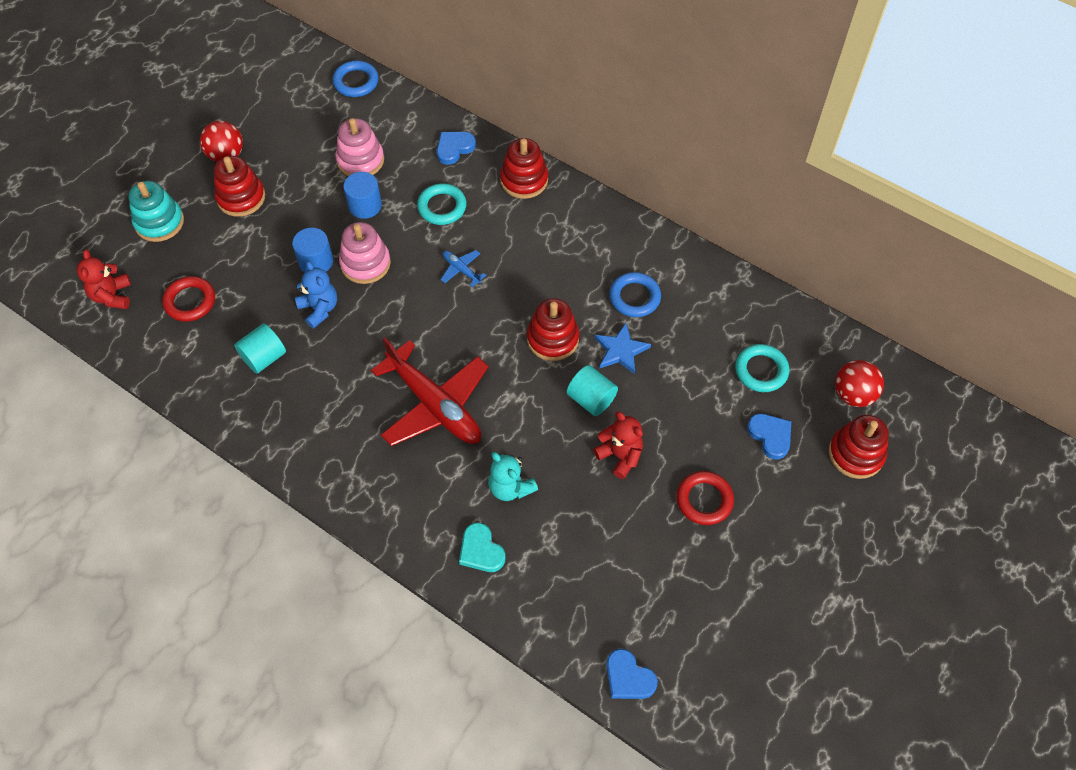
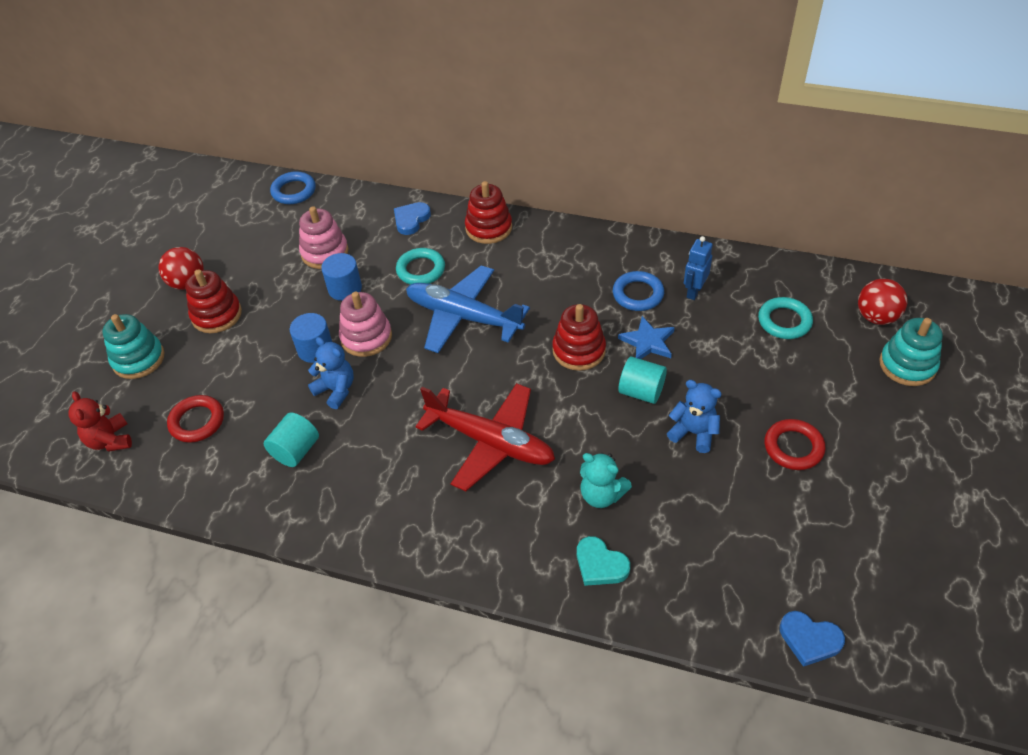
camera: 15 degrees left, 10 degrees down
(461, 270) = (463, 317): blue plane -> blue plane, size x2.40
(620, 455) = (693, 433): red teddy bear -> blue teddy bear
(689, 311) = (694, 291): none -> blue robot
(770, 436) = (823, 373): blue heart -> none
(856, 454) = (907, 365): red stacking toy -> turquoise stacking toy

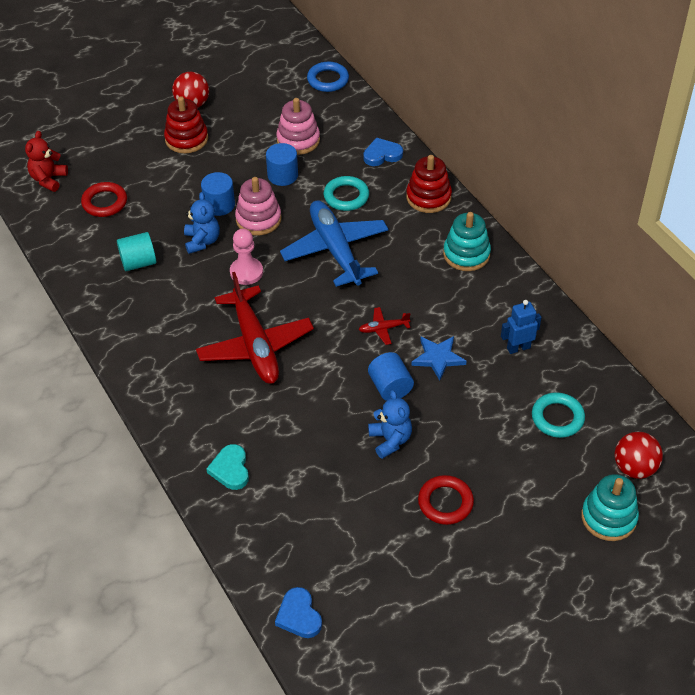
camera: 40 degrees right, 0 degrees up
(138, 359) = (113, 137): turquoise stacking toy -> turquoise stacking toy (466, 254)
(408, 388) = (246, 272): none -> pink pawn
(579, 350) = (383, 329): red stacking toy -> red plane
(601, 495) = (282, 430): turquoise teddy bear -> none
(638, 294) = (474, 320): blue ring -> none
(641, 391) = (390, 387): turquoise cylinder -> blue cylinder

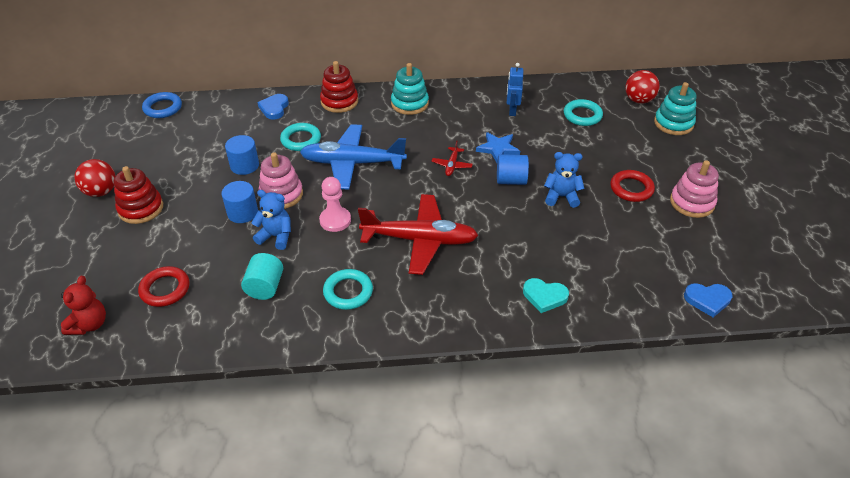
camera: 65 degrees left, 5 degrees down
(48, 179) = (89, 324): red teddy bear -> red teddy bear turned 120 degrees counterclockwise
(161, 320) = (348, 292): none -> turquoise ring
(298, 140) = (213, 145): pink stacking toy -> pink stacking toy (692, 203)

